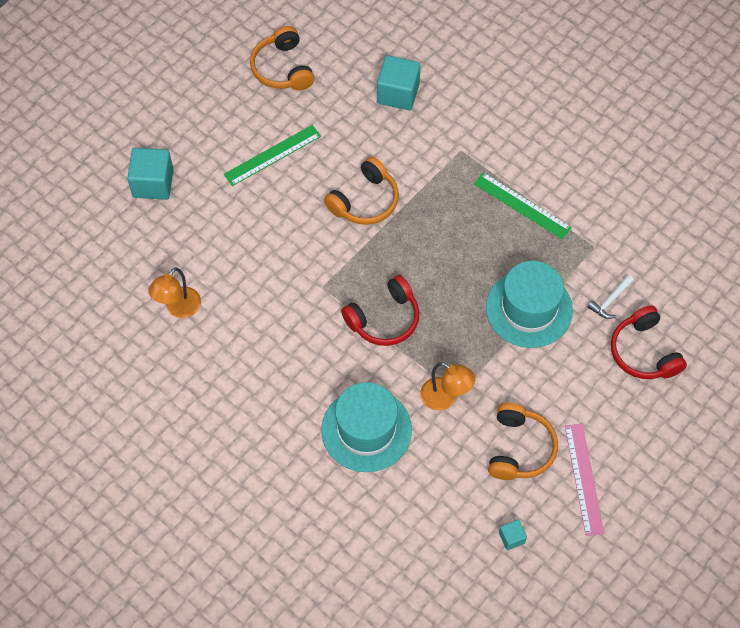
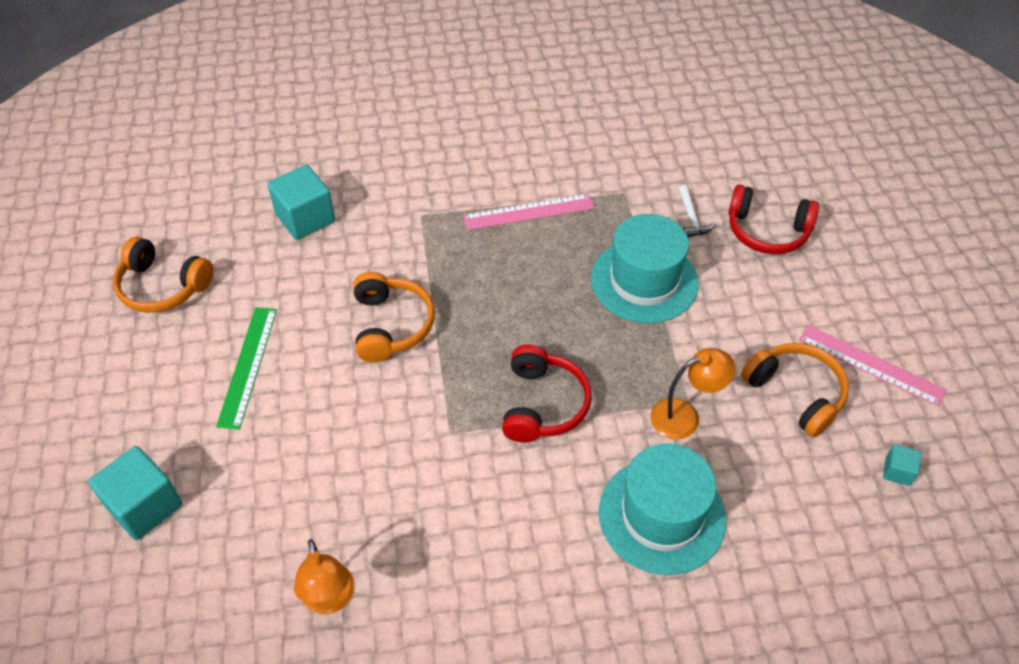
camera: 50 degrees left, 10 degrees down
(522, 205) = (528, 212): green ruler -> pink ruler

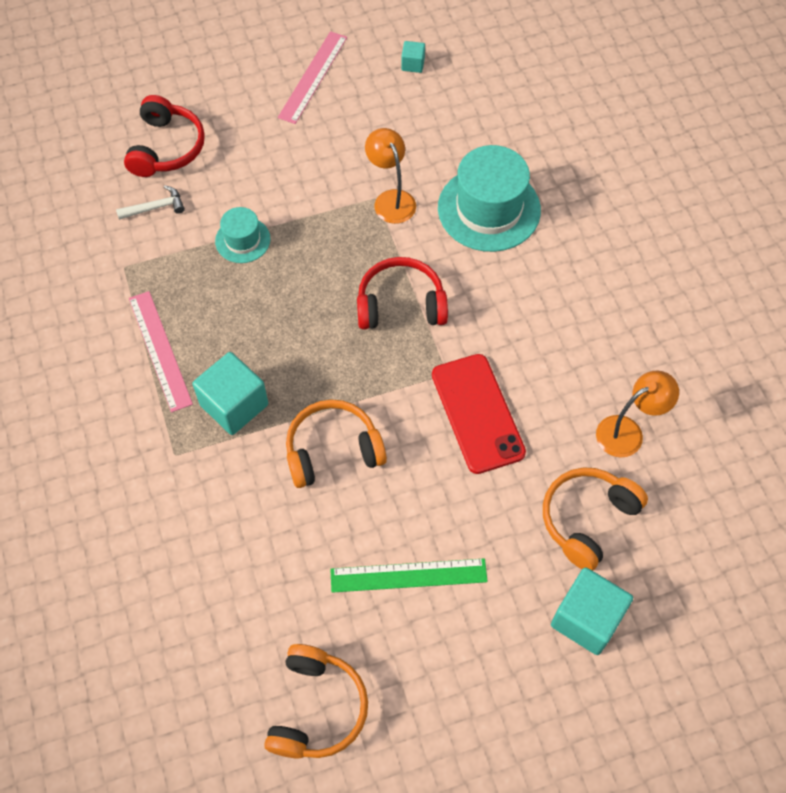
camera: 100 degrees left, 10 degrees up
(305, 218) = (191, 578): turquoise cube -> turquoise cube (234, 405)
(395, 452) = (477, 413): none -> red phone
(644, 281) = (242, 240): turquoise hat -> turquoise hat, size x0.53
(796, 393) = (352, 125): orange headphones -> orange headphones (587, 519)

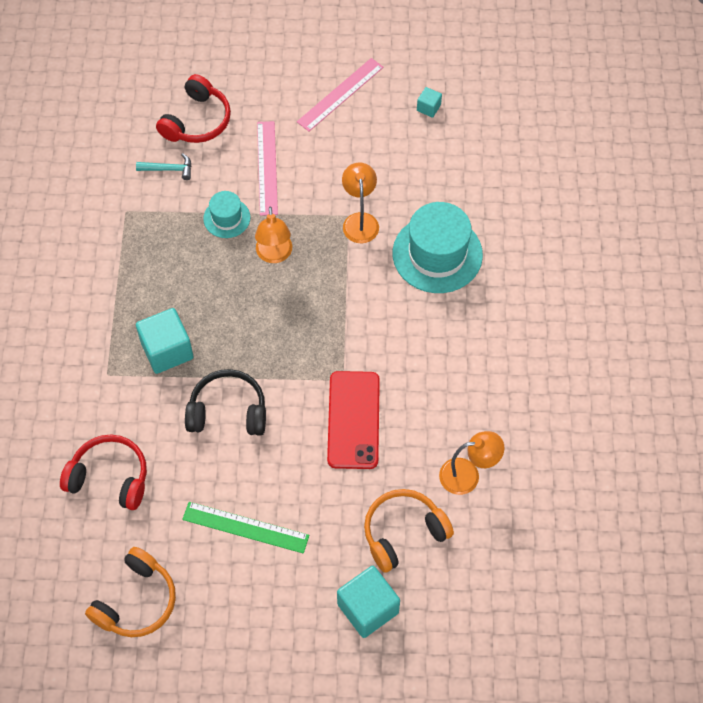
camera: 20 degrees right, 0 degrees up
(155, 207) = (168, 169): white hammer -> turquoise hammer
(160, 350) = (127, 288): pink ruler -> pink ruler (267, 167)
(313, 263) = (274, 255): none -> orange lamp
(332, 450) = (228, 411): orange headphones -> black headphones
(400, 304) = (330, 311): red headphones -> red headphones (110, 477)

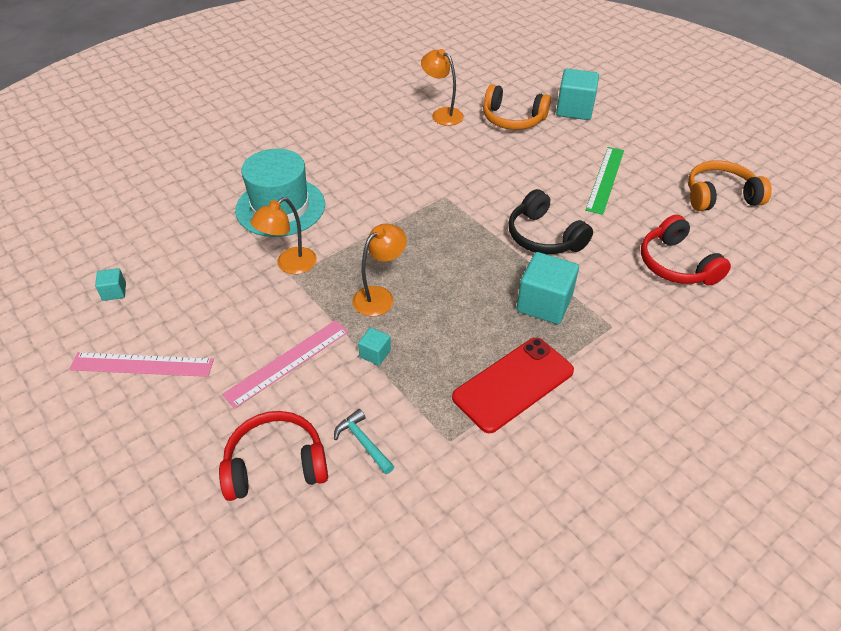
camera: 130 degrees left, 15 degrees down
(227, 218) = (375, 354): turquoise hat -> turquoise cube
(245, 527) = (605, 179): green ruler -> green ruler turned 45 degrees clockwise
(353, 420) = (468, 175): red phone -> red phone (513, 384)

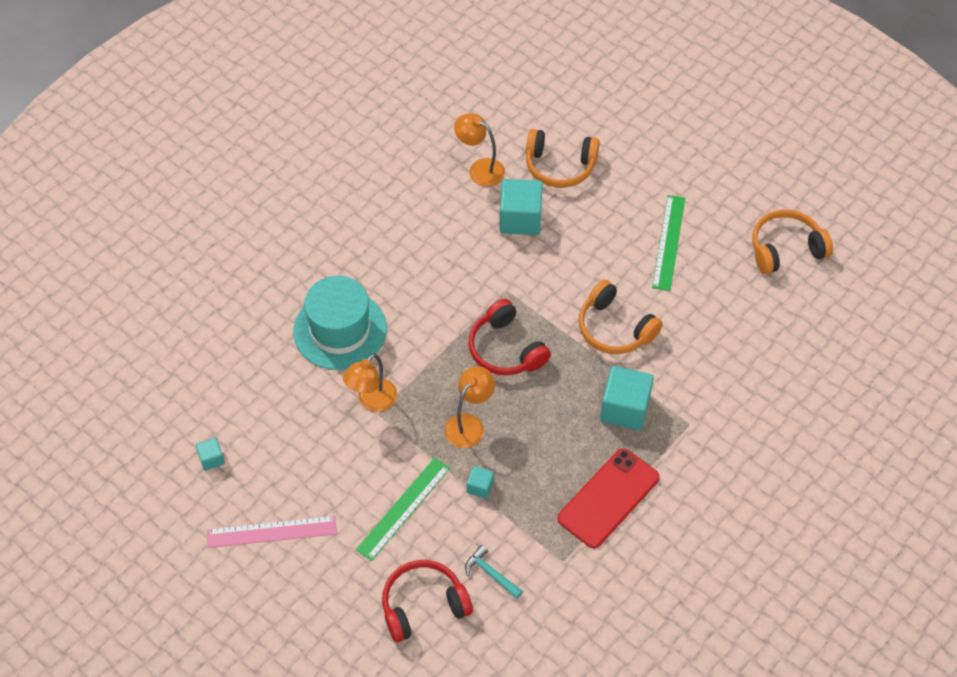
camera: 10 degrees left, 10 degrees up
(287, 362) = (403, 508): pink ruler -> green ruler
(543, 237) = (614, 328): black headphones -> orange headphones
(574, 109) = (626, 141): turquoise cube -> turquoise cube (520, 219)
(676, 264) = (745, 343): red headphones -> red headphones (505, 349)

